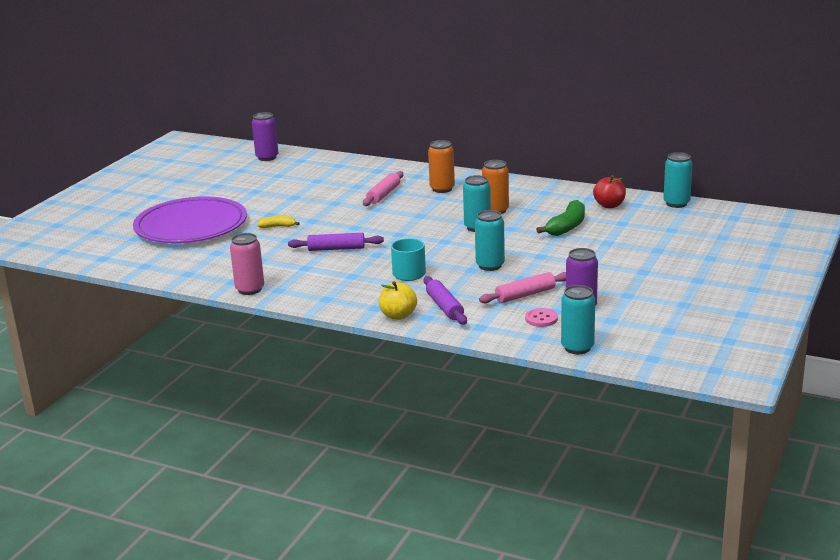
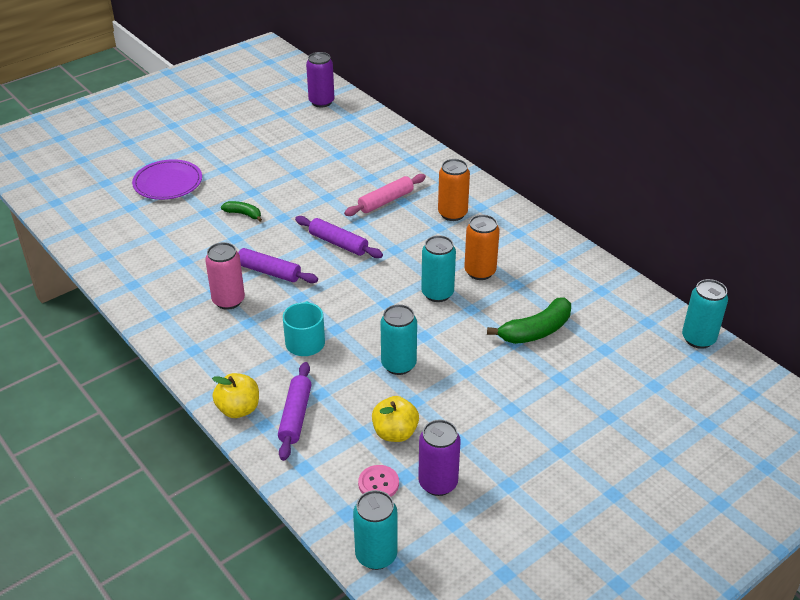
camera: 25 degrees right, 15 degrees up
(191, 226) = (168, 183): purple plate -> purple plate, size x0.56
(250, 289) = (138, 304): pink can -> pink can (228, 300)
(278, 226) = (243, 214): yellow banana -> green banana
(373, 222) = (338, 243): none -> purple rolling pin
(525, 295) = (395, 433): pink rolling pin -> yellow apple
(609, 205) = (614, 311): red apple -> none

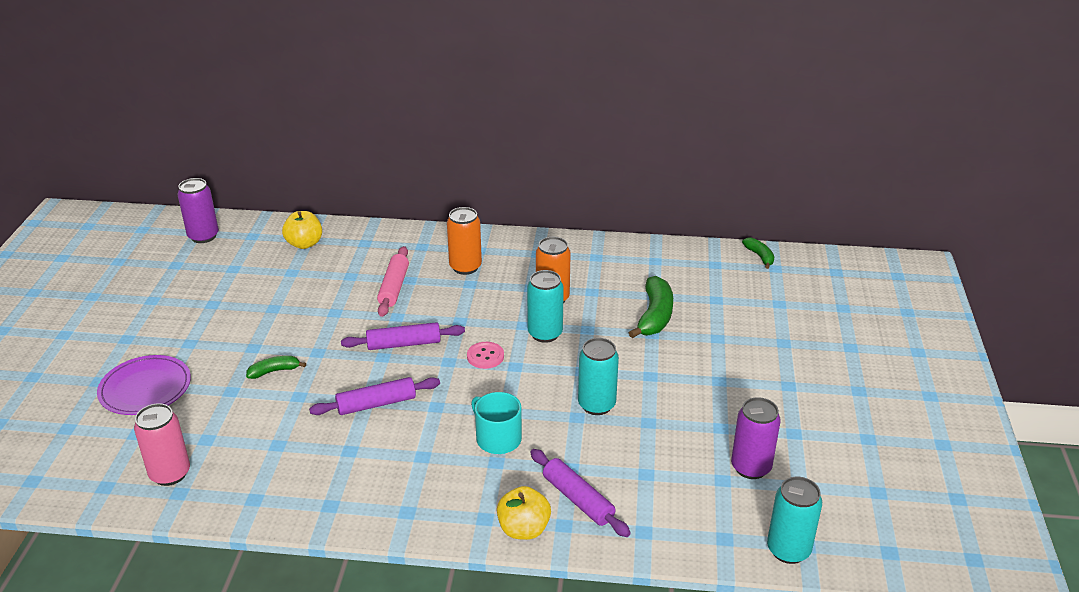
camera: 45 degrees left, 5 degrees down
(228, 300) = (375, 451): pink can -> pink can (170, 474)
(378, 483) = (713, 500): pink button -> pink button (485, 356)
(395, 433) = (669, 455): yellow apple -> yellow apple (304, 244)
(698, 339) = (760, 256): turquoise can -> green banana

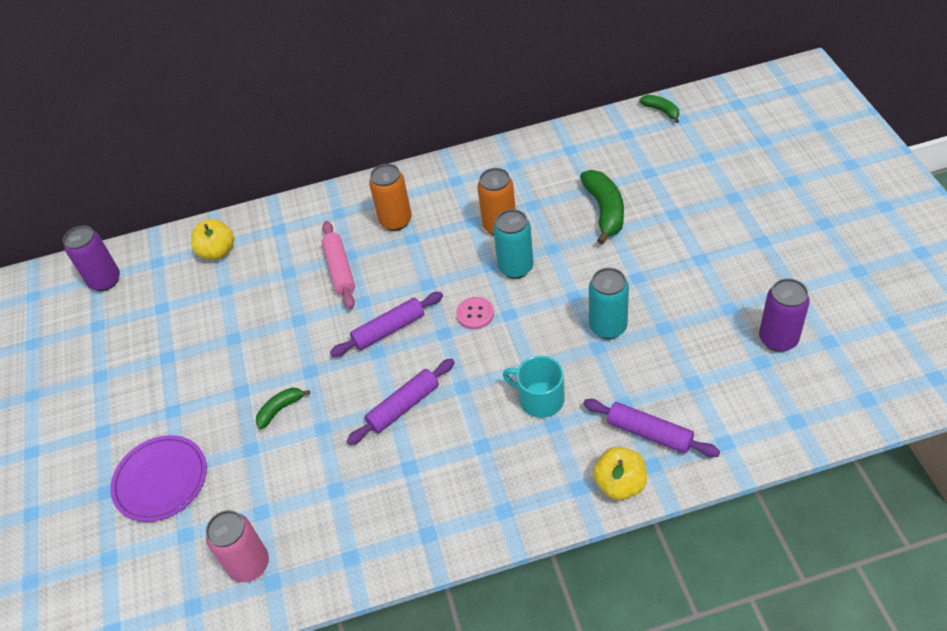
camera: 15 degrees left, 15 degrees up
(788, 550) = (855, 410): turquoise can -> none

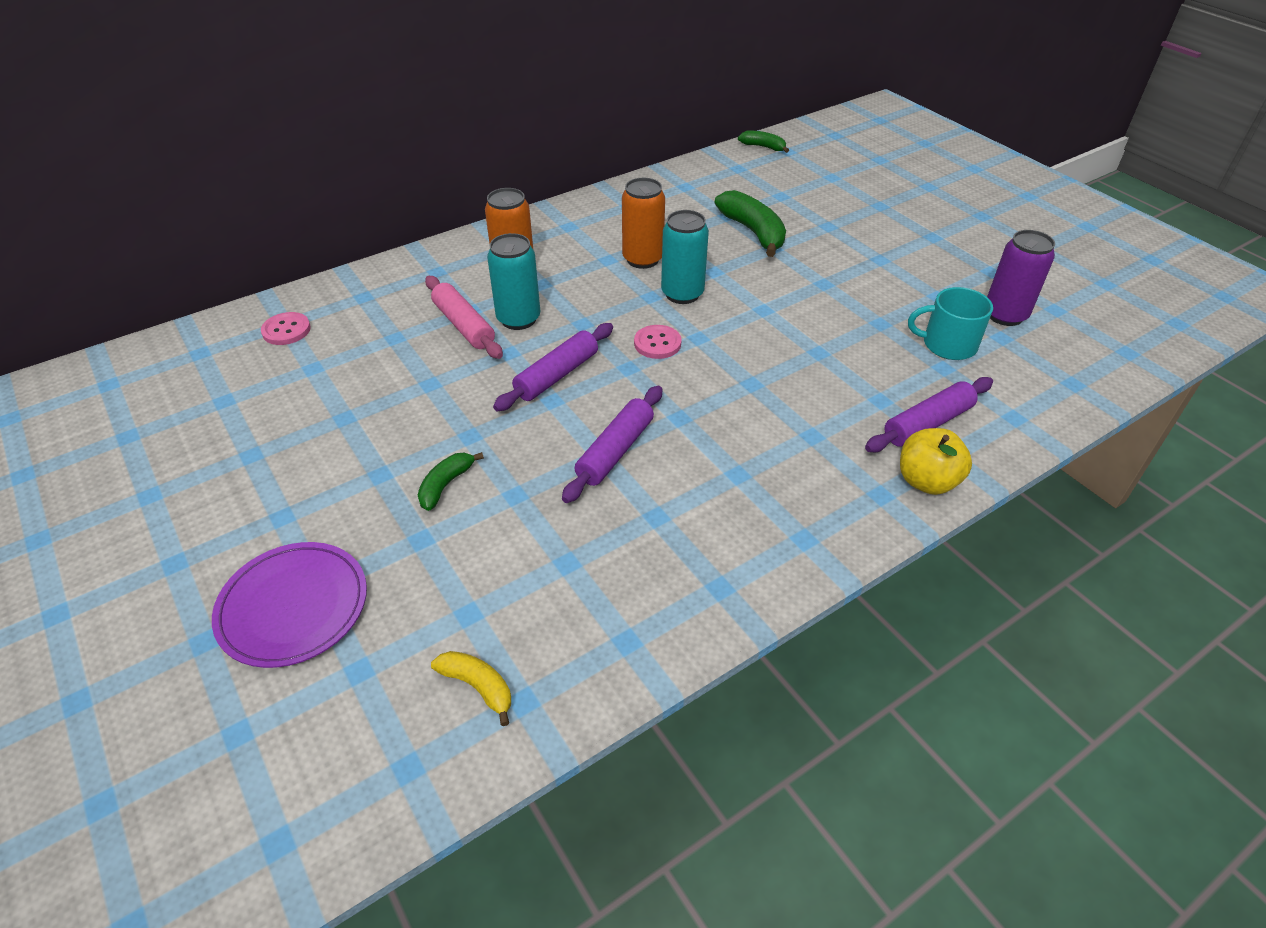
camera: 25 degrees left, 5 degrees down
(105, 281) = (125, 384): purple can -> none
(217, 252) = (286, 330): yellow apple -> pink button
(249, 565) = (478, 686): pink can -> yellow banana
(540, 399) = (781, 413): turquoise mug -> turquoise mug (948, 344)
(608, 327) = (819, 332): turquoise can -> turquoise can (518, 319)
(649, 433) = (927, 424): purple rolling pin -> purple rolling pin turned 45 degrees counterclockwise

